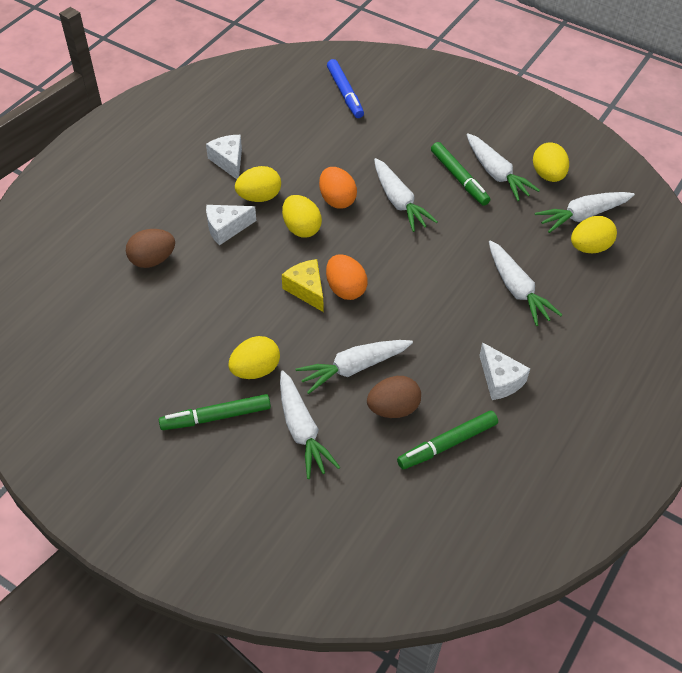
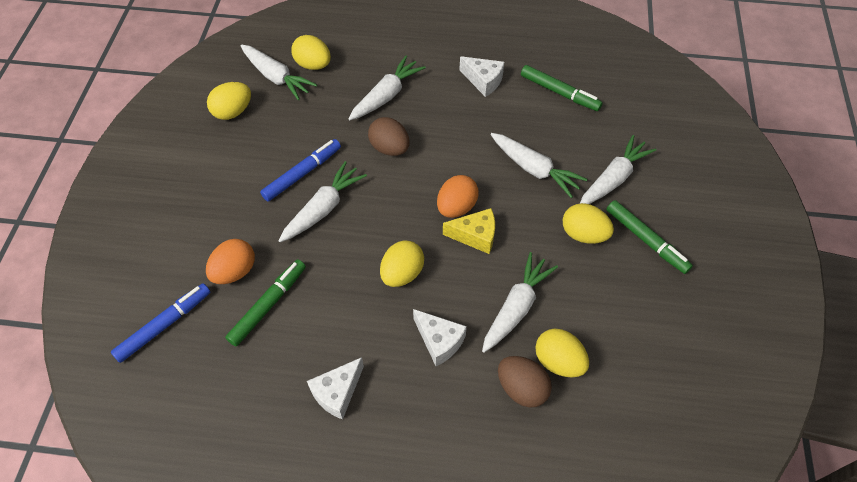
camera: 115 degrees left, 5 degrees up
(259, 197) = (378, 332): yellow egg -> yellow egg (558, 361)
(306, 290) = (475, 236): yellow cheese -> yellow cheese turned 120 degrees counterclockwise
(337, 200) = (346, 260): orange egg -> orange egg (235, 271)
(393, 408) = (553, 132): brown egg -> brown egg (389, 148)
(446, 200) = (302, 174): none -> blue marker
(459, 178) = (267, 173): green marker -> green marker (268, 305)
(496, 174) = (248, 148): white carrot -> white carrot (516, 307)
(500, 380) = (483, 81): white cheese -> white cheese turned 90 degrees clockwise

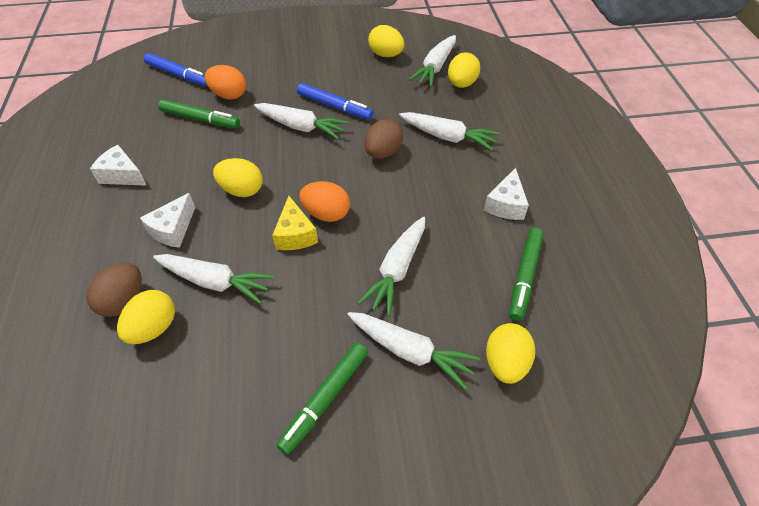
camera: 75 degrees right, 5 degrees down
(583, 234) = (318, 330): yellow egg -> yellow egg (505, 363)

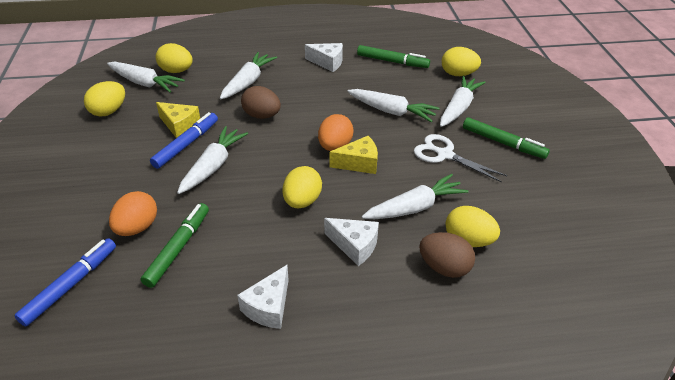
camera: 90 degrees left, 10 degrees down
(215, 282) = (415, 207): white carrot -> white carrot turned 45 degrees clockwise
(304, 321) = (445, 155): none -> white scissors
(364, 99) = (180, 126): none -> yellow cheese

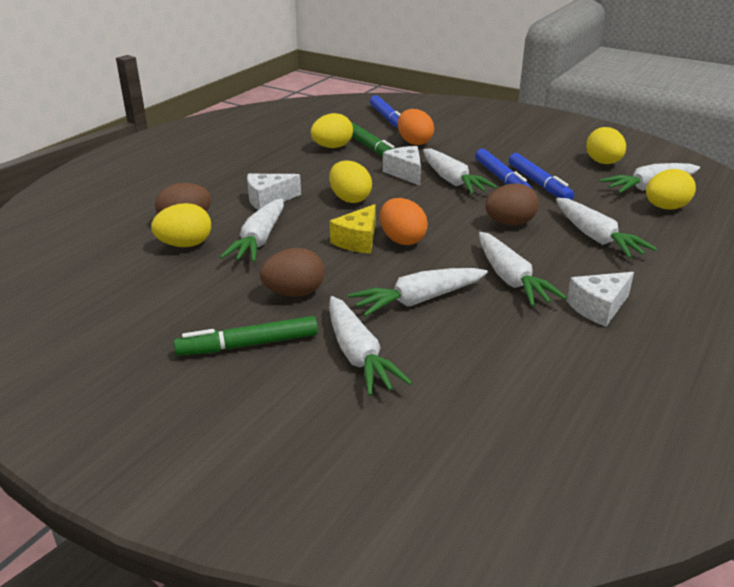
camera: 130 degrees right, 10 degrees down
(180, 126) = (539, 183): yellow cheese -> blue marker
(268, 307) = (273, 158): white cheese -> white cheese (405, 173)
(332, 93) = (511, 279): none -> white carrot
(392, 62) = (548, 365): green marker -> none
(445, 155) = (294, 293): white scissors -> brown egg
(458, 74) = (440, 411): yellow egg -> yellow egg (332, 147)

